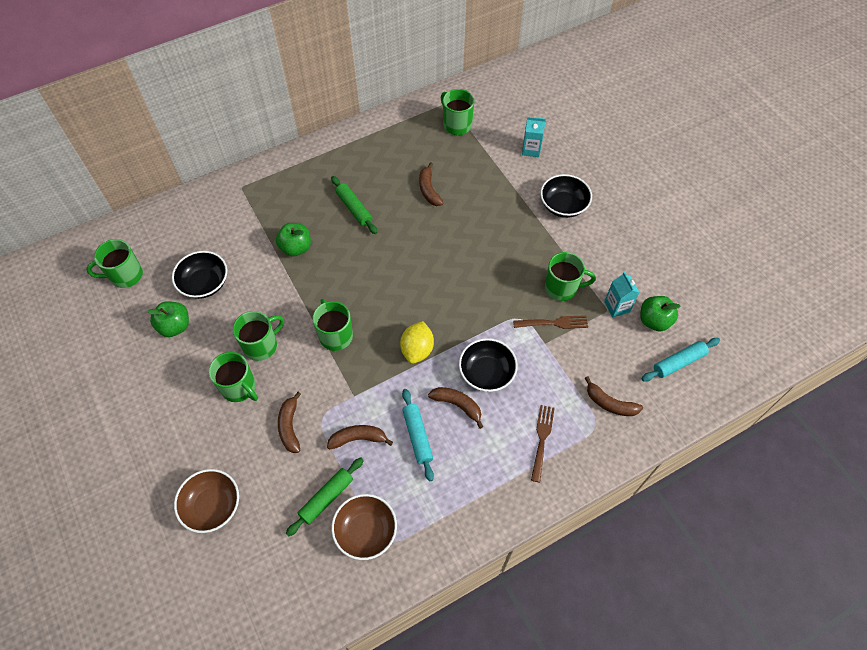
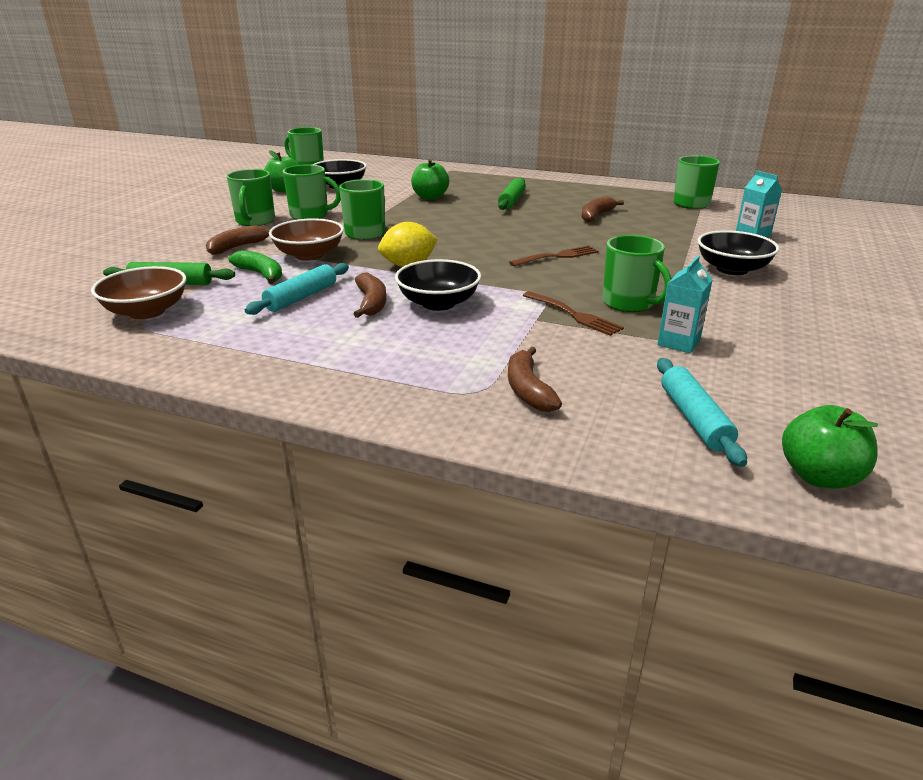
camera: 50 degrees right, 30 degrees down
(212, 506) = (115, 247): brown bowl -> brown bowl (309, 255)
(358, 439) = (261, 274): brown banana -> green banana
(542, 439) = (398, 363): brown fork -> brown fork (557, 256)
(654, 321) = (716, 375): green apple -> green apple (819, 476)
(678, 362) = (694, 419): turquoise rolling pin -> turquoise rolling pin turned 60 degrees clockwise

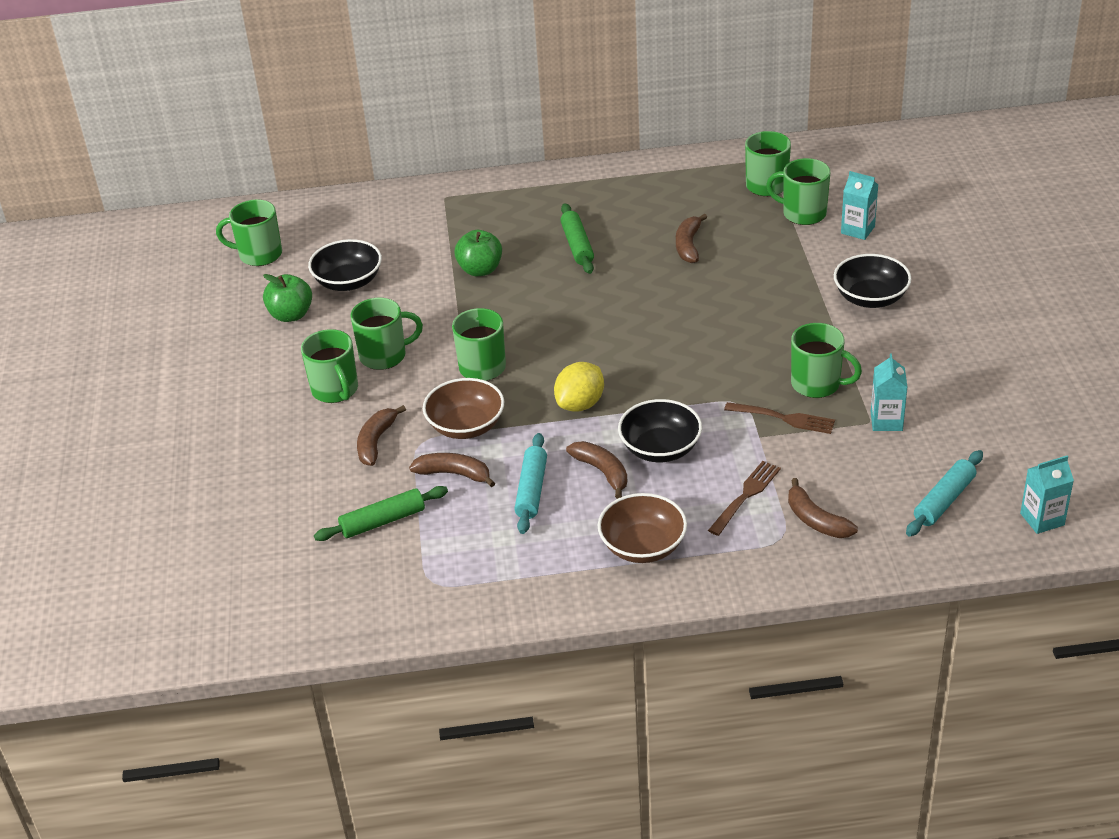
camera: 25 degrees left, 10 degrees up
(147, 311) = (413, 566): brown bowl -> brown bowl (643, 546)
(261, 274) = (454, 474): green banana -> brown banana
(557, 256) = (706, 335): brown fork -> brown fork (746, 495)
(694, 419) = (944, 500): turquoise rolling pin -> turquoise rolling pin turned 75 degrees clockwise
(709, 220) = (803, 213): none -> green mug
(819, 476) = (1042, 519): green apple -> turquoise carton

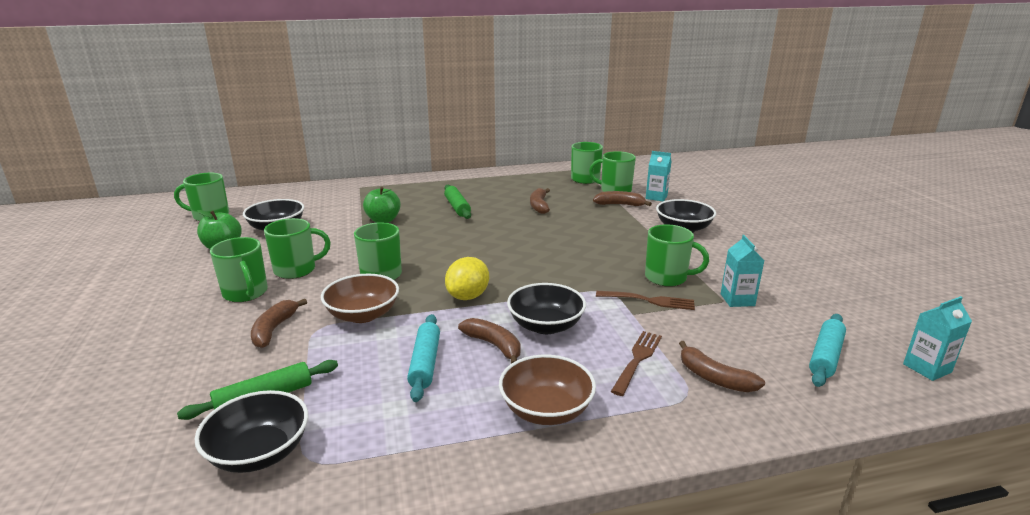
camera: 10 degrees left, 15 degrees down
(390, 573) = (259, 452): none -> black bowl
(454, 474) = (347, 352): brown banana -> brown banana (620, 205)

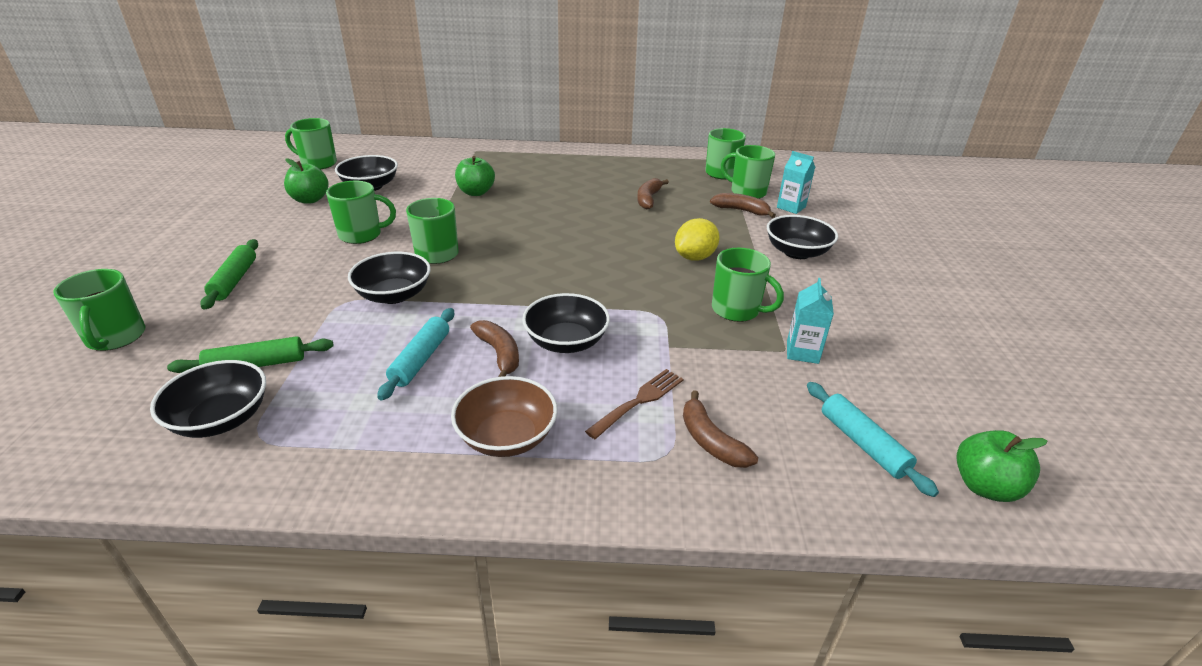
camera: 15 degrees right, 10 degrees up
(245, 293) = (302, 252): green mug -> green mug (116, 337)
(274, 329) = (305, 295): brown banana -> none
(363, 315) = (394, 295): brown bowl -> black bowl
(457, 207) = (560, 188): green rolling pin -> green rolling pin (234, 280)
(468, 296) = (507, 293): yellow lemon -> yellow lemon (695, 257)
(649, 300) = (698, 334): brown fork -> none
(825, 356) = (863, 444): turquoise rolling pin -> turquoise rolling pin turned 75 degrees counterclockwise
(927, 368) = (985, 486): turquoise carton -> green apple

